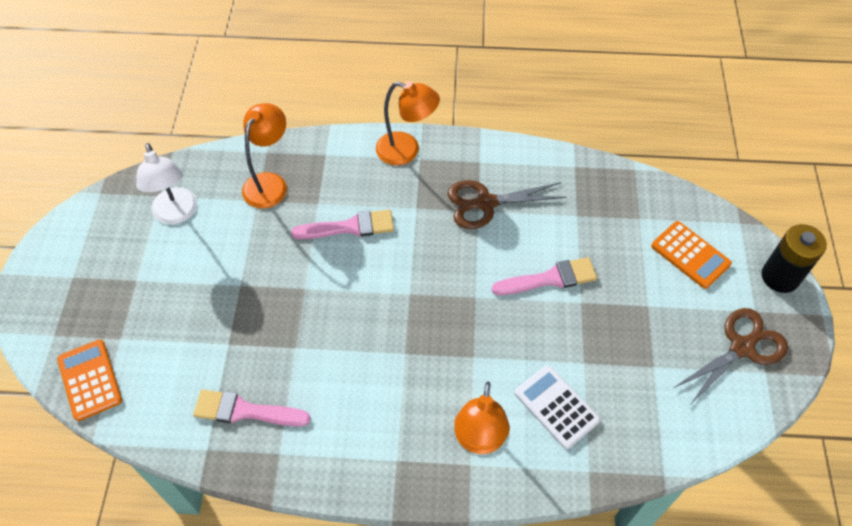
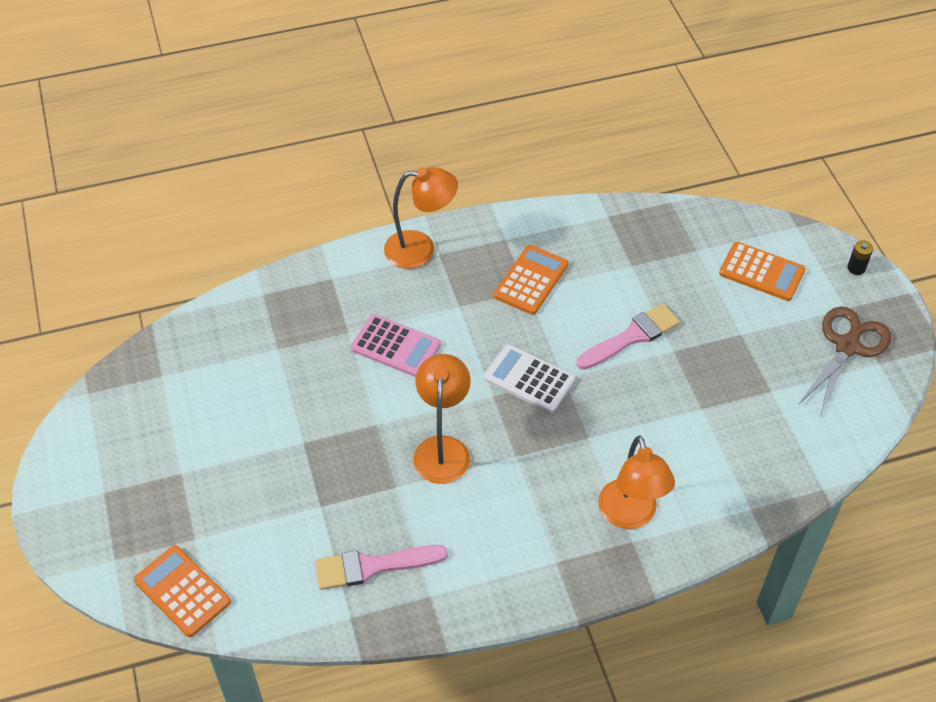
camera: 20 degrees left, 5 degrees down
(177, 214) = (192, 389): white lamp -> none
(269, 183) = (283, 326): orange lamp -> orange lamp (442, 449)
(349, 227) = (396, 346): pink brush -> pink calculator
(485, 203) = (531, 280): brown scissors -> orange calculator
(556, 407) = (692, 459): white calculator -> white calculator (529, 379)
(780, 277) = (856, 268): black battery -> black battery, size x0.45

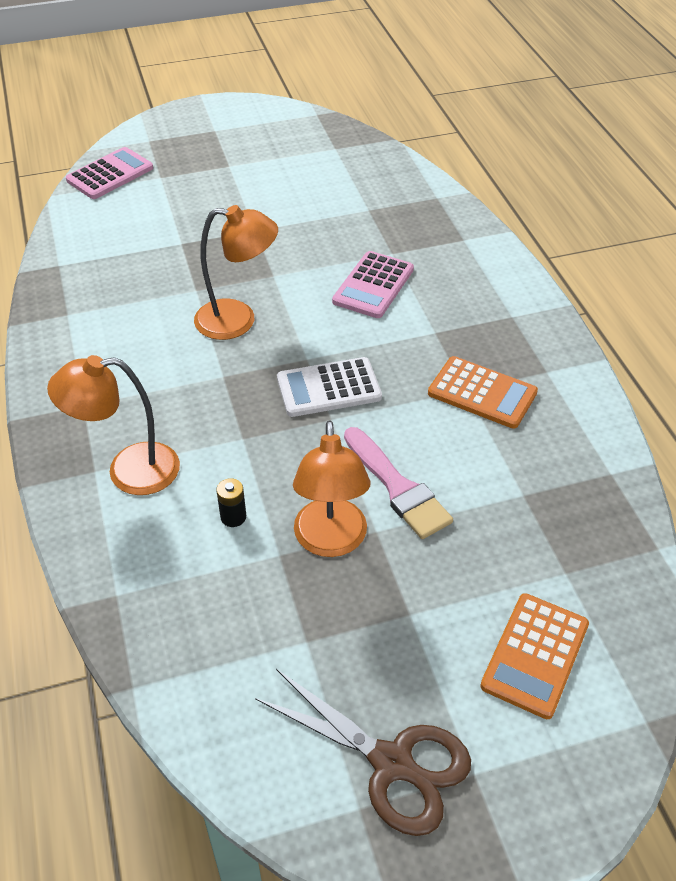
camera: 90 degrees right, 5 degrees down
(182, 591) = (110, 174): orange calculator -> pink calculator
(373, 566) = (108, 277): pink brush -> none
(420, 249) = (516, 301): orange lamp -> orange lamp (331, 541)
(529, 379) = (329, 388): white calculator -> white calculator turned 135 degrees counterclockwise
(856, 268) = (567, 806): black battery -> black battery (233, 517)

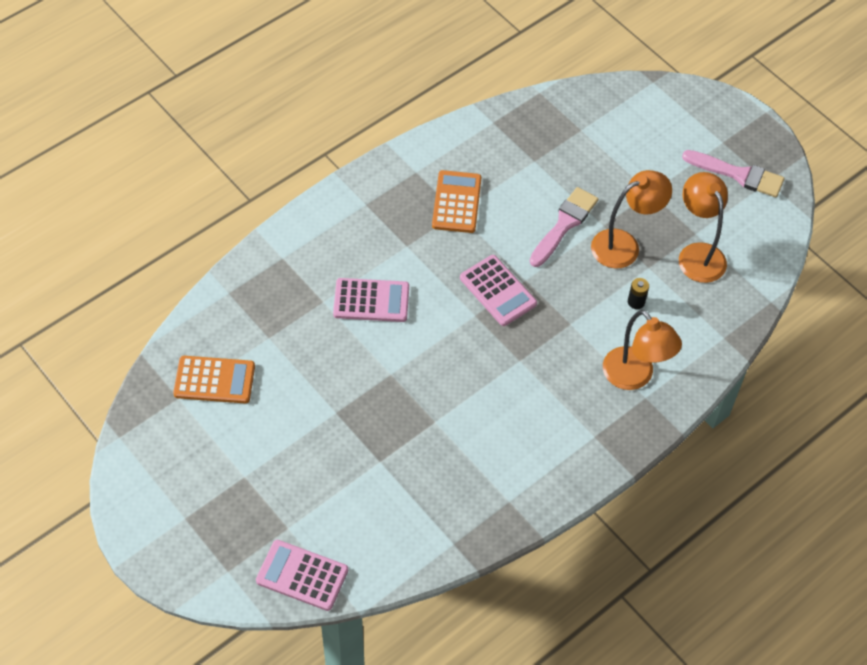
camera: 115 degrees left, 10 degrees up
(238, 320) = (456, 376): orange lamp -> orange lamp (697, 254)
(329, 388) = (498, 291): white calculator -> pink calculator
(393, 763) = (738, 174): brown scissors -> pink brush
(535, 655) = (642, 132): orange calculator -> orange calculator (214, 380)

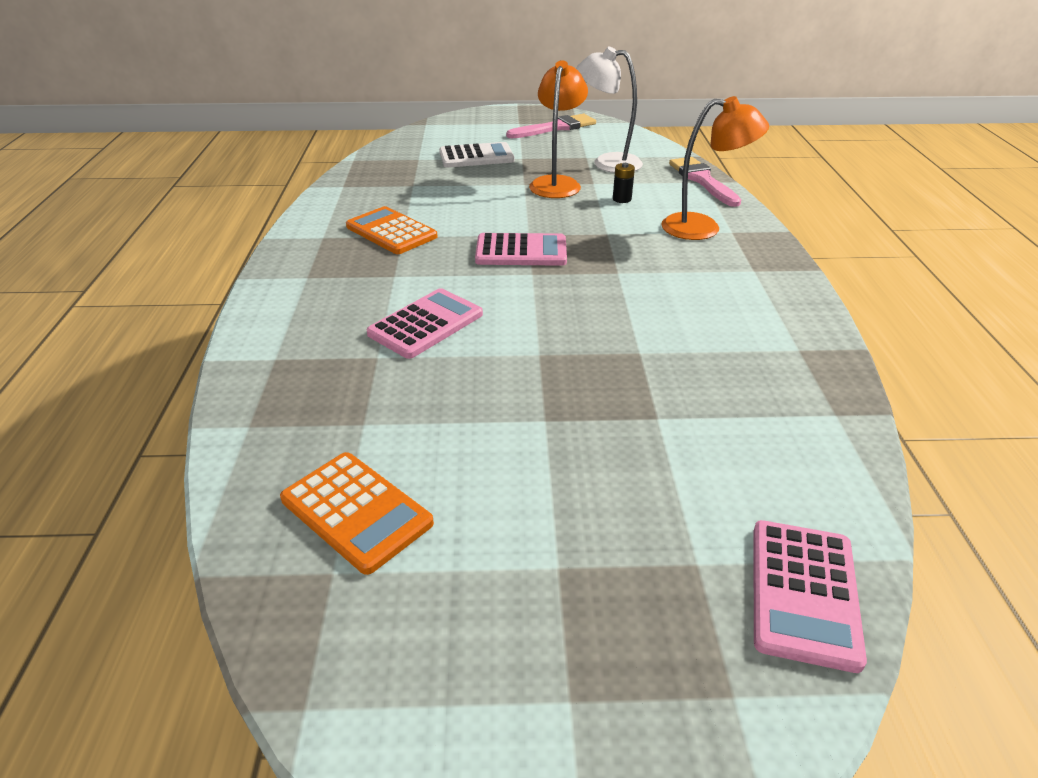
camera: 50 degrees left, 20 degrees down
(214, 380) = (356, 511): orange calculator -> orange calculator turned 90 degrees clockwise
(302, 576) = (804, 593): pink calculator -> pink calculator turned 45 degrees counterclockwise
(564, 224) = (497, 197): pink brush -> pink brush (702, 180)
(622, 162) = (476, 156): none -> white calculator
(697, 254) = (607, 162): orange lamp -> white lamp

